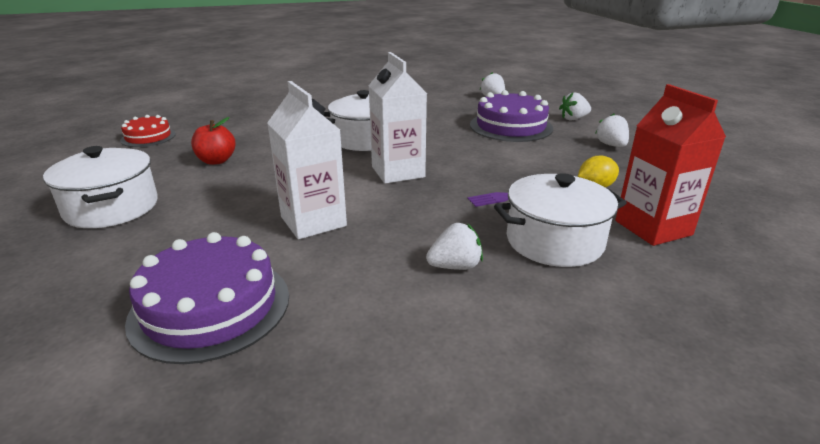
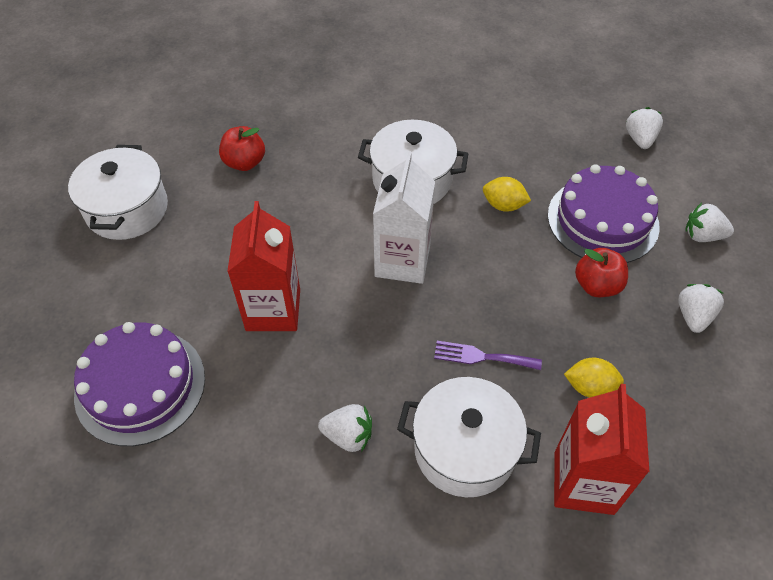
camera: 30 degrees right, 25 degrees up
(148, 137) = (205, 87): red cake -> none
(313, 221) = (273, 310): white carton -> red carton
(442, 135) = (503, 205): none -> yellow lemon
(541, 149) = (597, 285): none -> red apple

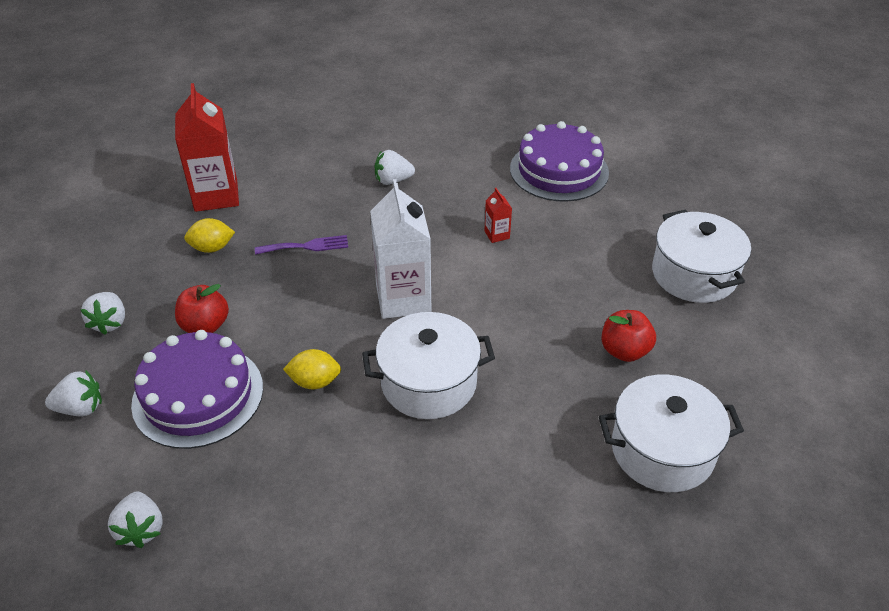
camera: 160 degrees right, 10 degrees down
(273, 310) = (497, 235): red carton -> red carton, size x0.43
(465, 449) = (306, 192): white pot -> white pot (662, 450)

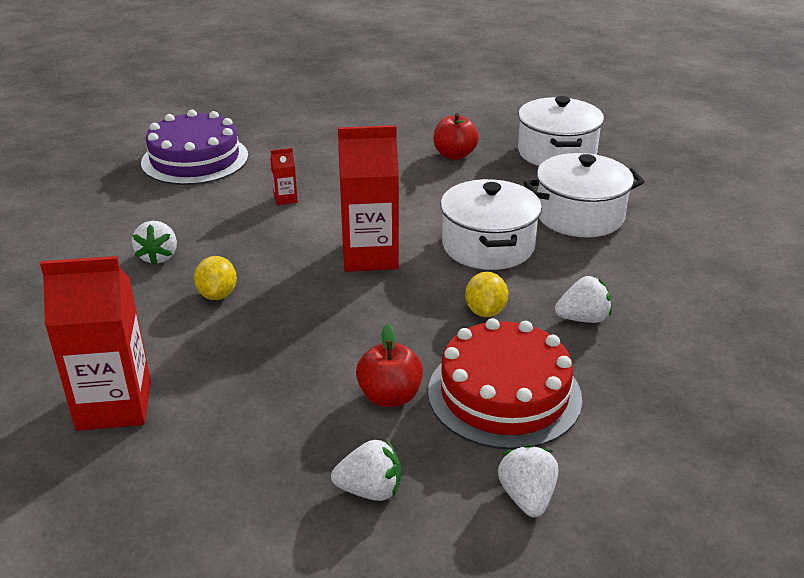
camera: 85 degrees left, 10 degrees down
(141, 529) = (690, 421): white strawberry -> white strawberry (583, 318)
(198, 395) = (504, 394): purple cake -> red cake
(212, 248) = (237, 401): yellow lemon -> yellow lemon (217, 294)
(306, 246) = (261, 320): purple fork -> none
(403, 299) = (370, 256): white carton -> red carton
(694, 274) = (369, 118): white pot -> white pot (579, 216)

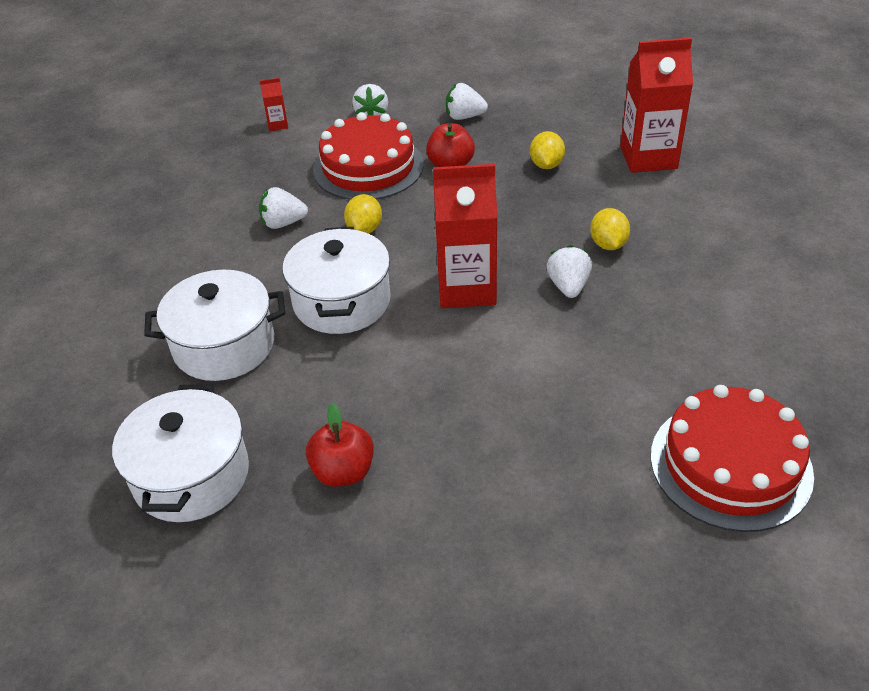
camera: 175 degrees left, 10 degrees up
(158, 257) = (688, 287): white strawberry -> white strawberry (568, 286)
(195, 159) = (730, 464): purple cake -> red cake
(258, 395) = (546, 165): none -> yellow lemon
(285, 199) = (574, 376): red carton -> red carton (277, 125)

